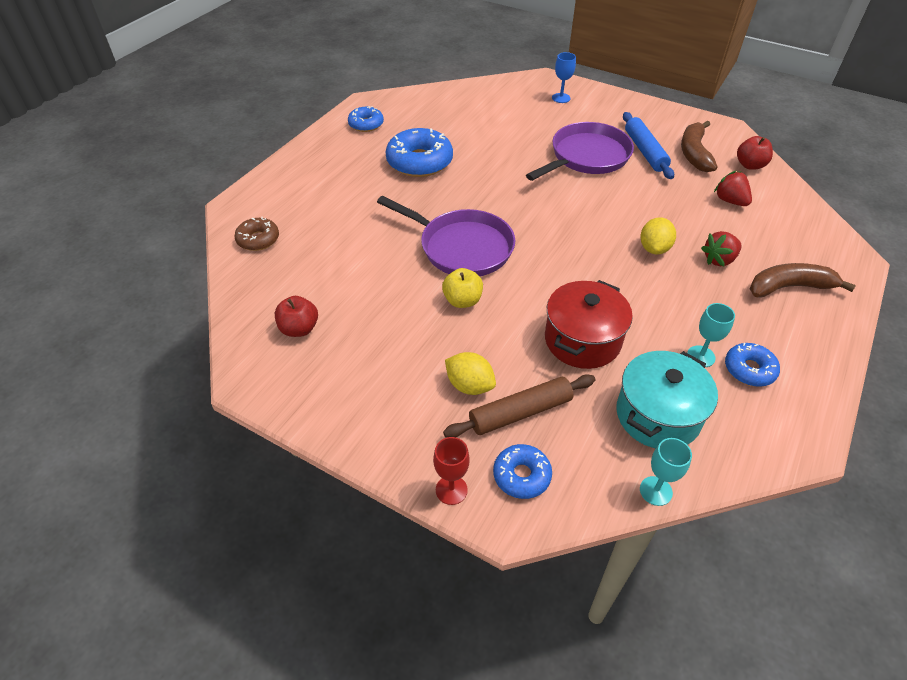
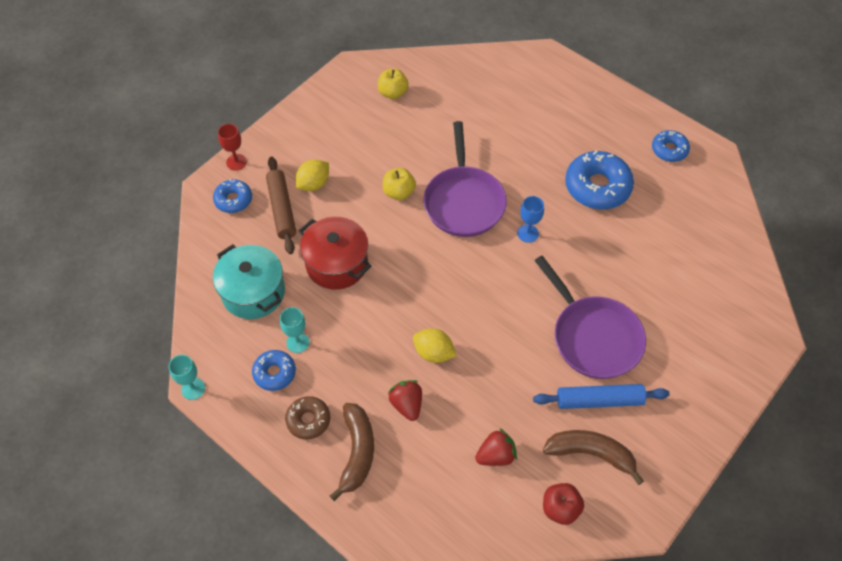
camera: 100 degrees right, 10 degrees up
(258, 239) = (498, 70): brown donut -> brown donut (308, 420)
(299, 329) = (393, 93): red apple -> yellow apple
(461, 247) = (463, 201): purple pan -> purple pan turned 45 degrees counterclockwise
(561, 98) = (722, 343): blue goblet -> blue goblet (527, 233)
(656, 491) = (197, 271): turquoise goblet -> turquoise goblet (193, 388)

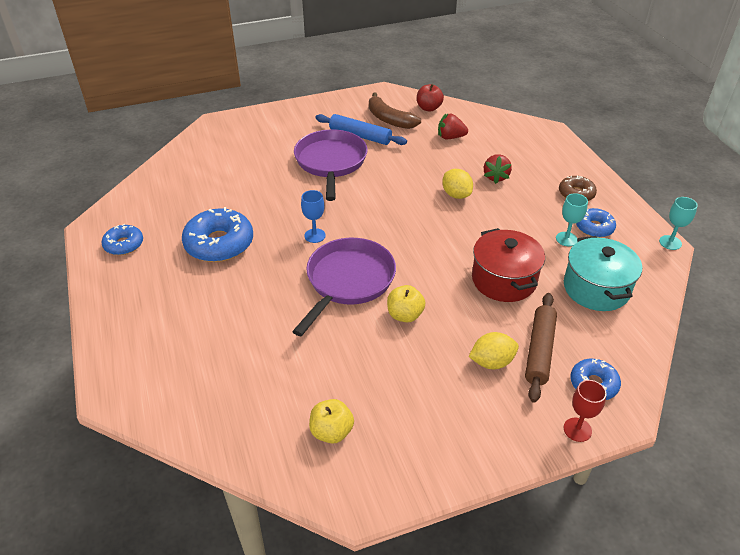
camera: 150 degrees left, 15 degrees down
(357, 452) = (546, 168): brown banana -> none

